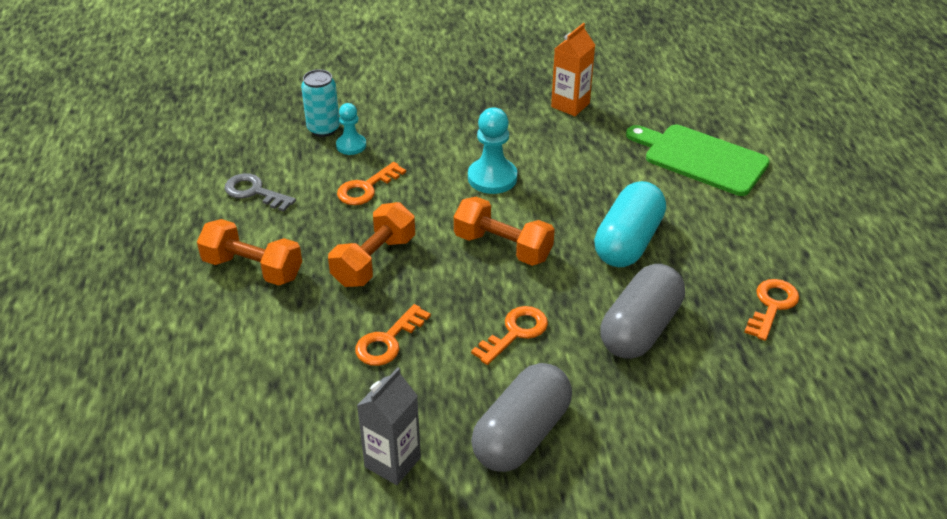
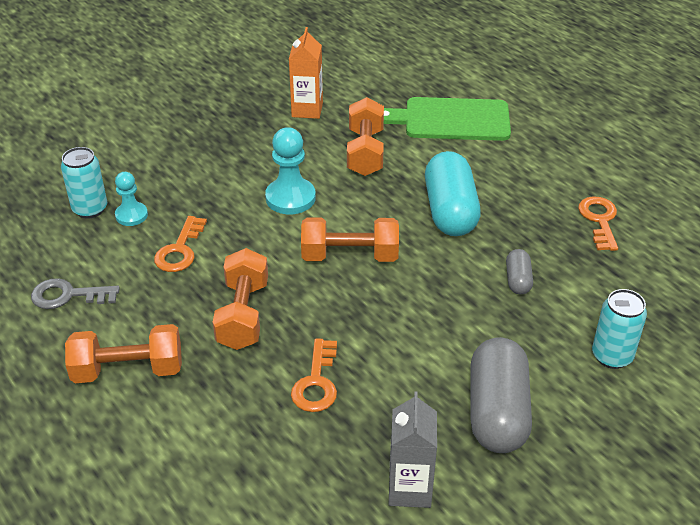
camera: 30 degrees left, 0 degrees up
(515, 332) = (421, 326): orange key -> none
(592, 161) = (365, 152): none -> orange dumbbell
(640, 328) = (518, 280): grey capsule -> grey capsule, size x0.48
(673, 434) = (612, 356): none -> turquoise can

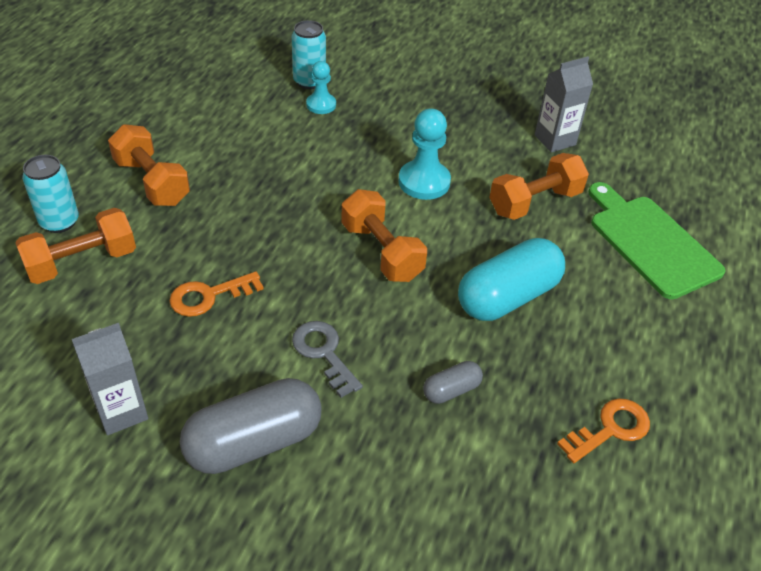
camera: 55 degrees right, 5 degrees up
(68, 295) = (207, 115): grey key -> grey key (323, 353)
(180, 250) = (303, 148): orange key -> none
(243, 314) = (256, 217): orange dumbbell -> orange dumbbell (82, 262)
(307, 110) = (555, 140): orange carton -> grey carton
(612, 356) = (399, 516): turquoise can -> turquoise can (59, 222)

